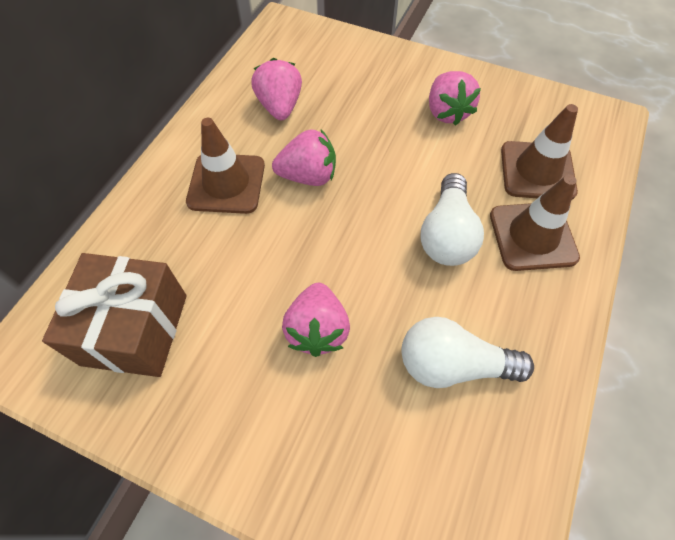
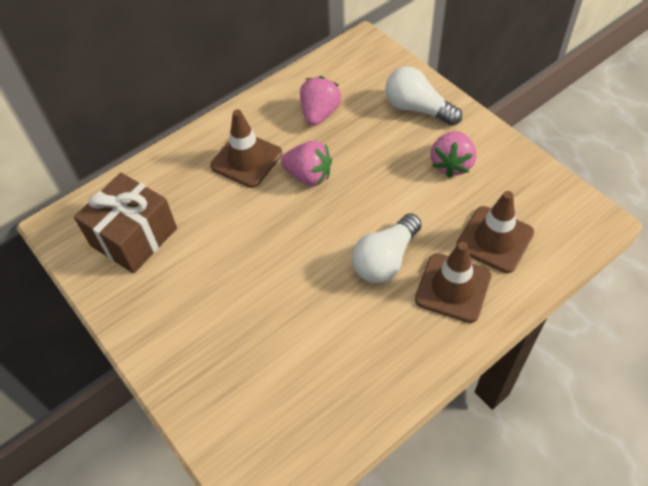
camera: 30 degrees right, 5 degrees down
(317, 330) = (249, 287): pink strawberry -> none
(453, 364) = (328, 350): white light bulb -> white light bulb (417, 108)

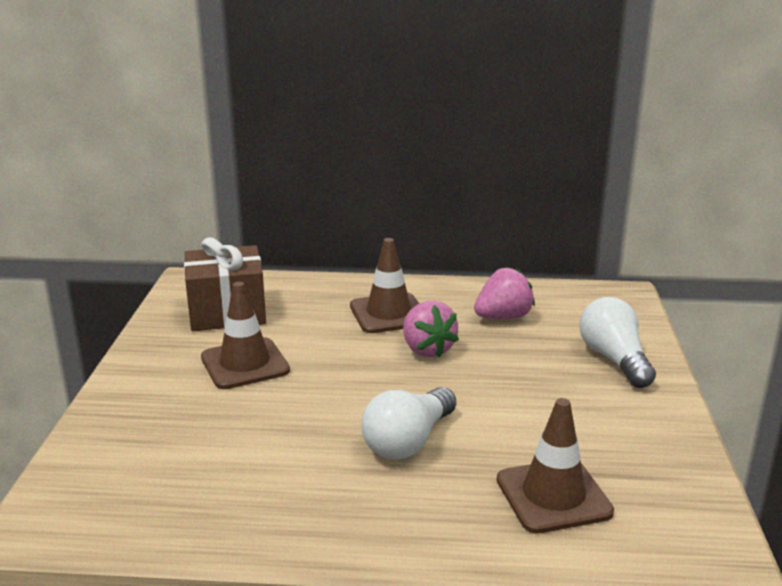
camera: 40 degrees right, 30 degrees down
(385, 259) = (408, 441): white light bulb -> white light bulb turned 45 degrees counterclockwise
(451, 164) = (591, 415): pink strawberry -> none
(453, 288) = (445, 503): brown traffic cone -> brown traffic cone (245, 364)

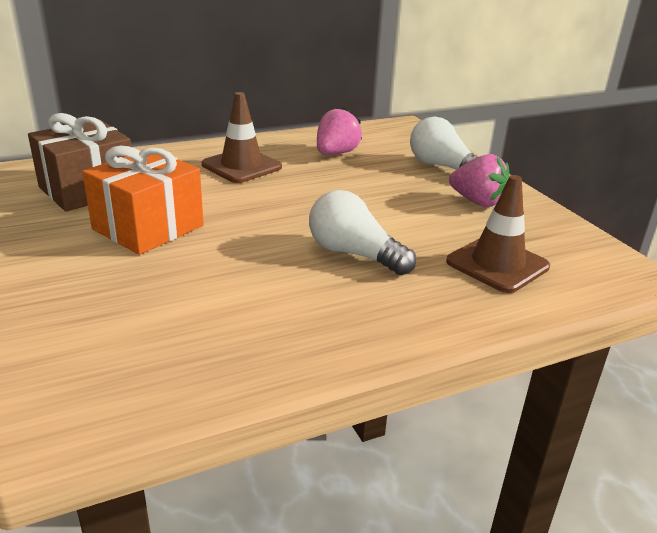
camera: 30 degrees left, 5 degrees up
(245, 364) = (148, 227): brown traffic cone -> orange gift
(408, 441) = (354, 254): white light bulb -> white light bulb turned 120 degrees clockwise
(427, 349) = (300, 186): pink strawberry -> pink strawberry (477, 202)

